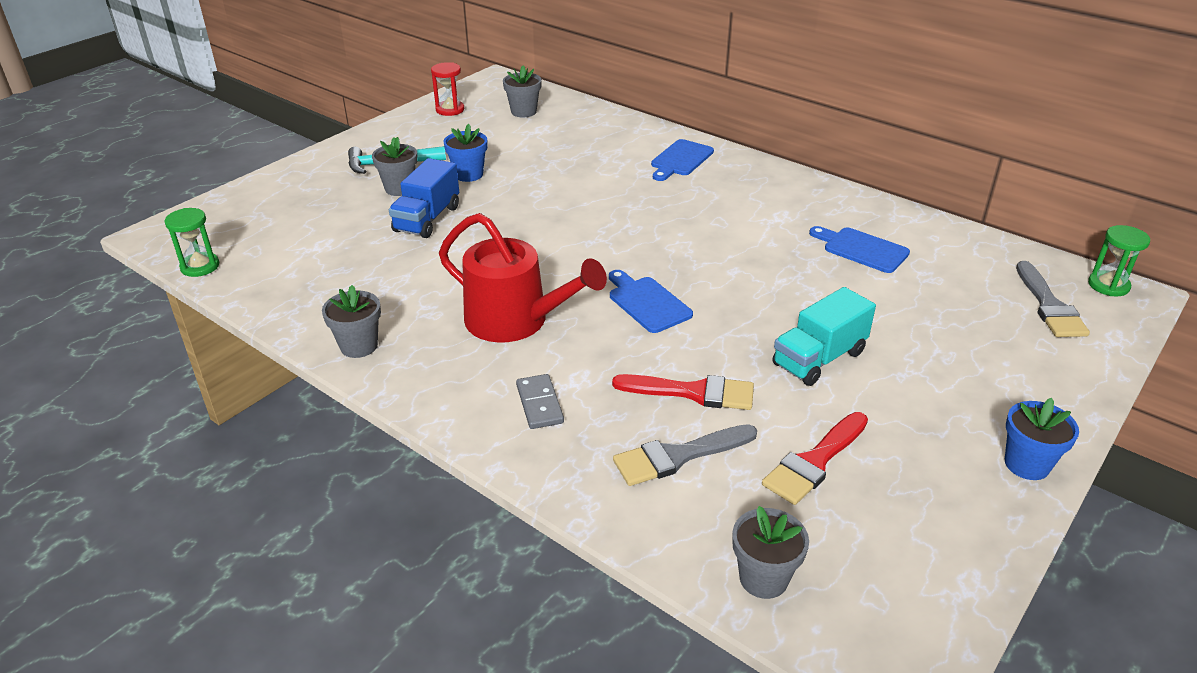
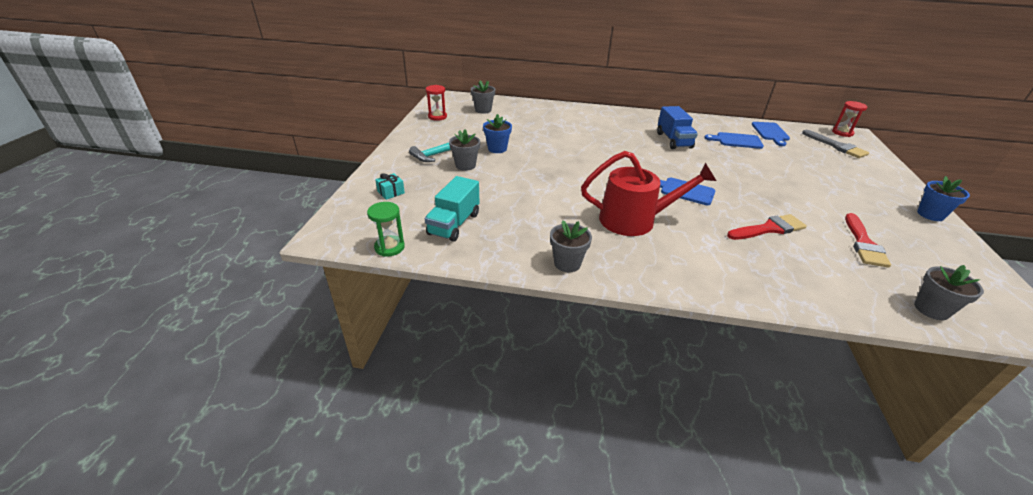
camera: 30 degrees left, 0 degrees up
(275, 202) = (391, 192): none -> turquoise gift
(427, 219) = (506, 178): blue truck -> blue truck (673, 140)
(539, 404) = (710, 261): grey domino -> none
(678, 456) = (810, 263): grey brush -> none
(680, 160) = (599, 118): blue cutting board -> blue cutting board (770, 133)
(819, 358) = (793, 195): turquoise truck -> turquoise truck (454, 224)
(1108, 285) = (842, 133): green hourglass -> red hourglass

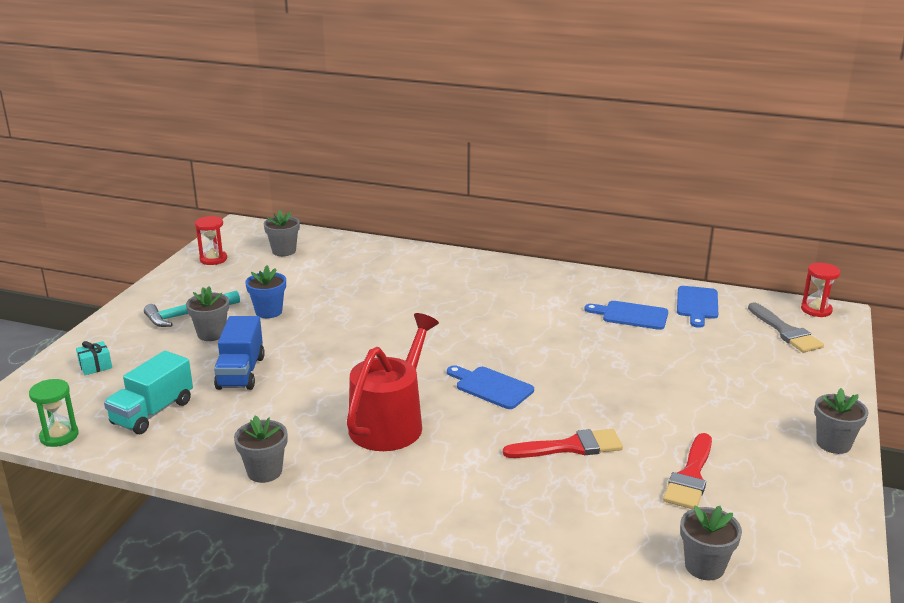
camera: 10 degrees right, 10 degrees down
(634, 220) = (390, 423): red watering can -> red watering can turned 75 degrees counterclockwise
(673, 140) = (534, 311): blue truck -> blue truck (241, 372)
(930, 215) = (833, 444): blue flower pot -> grey flower pot

